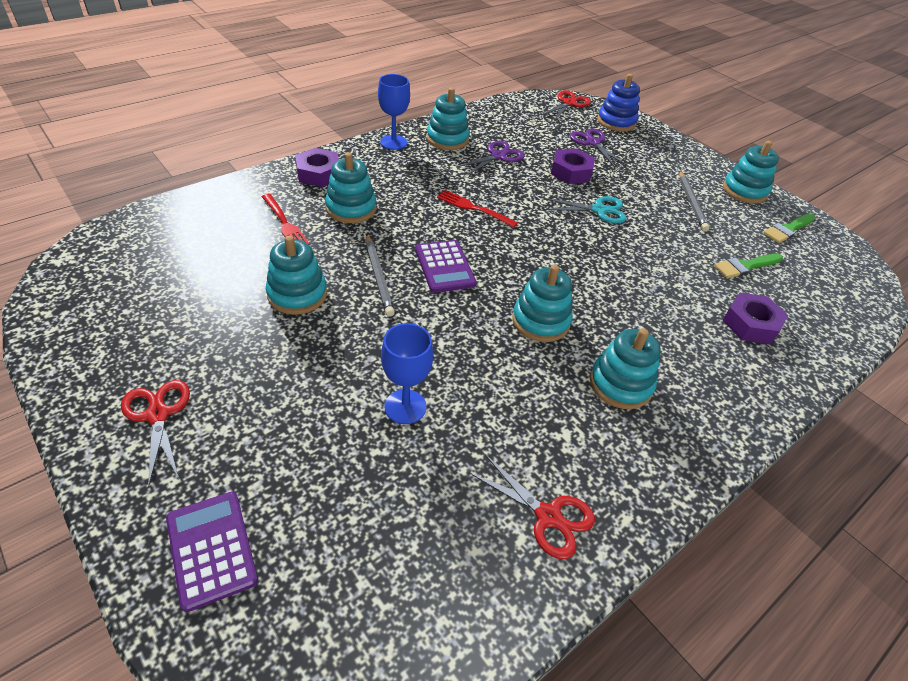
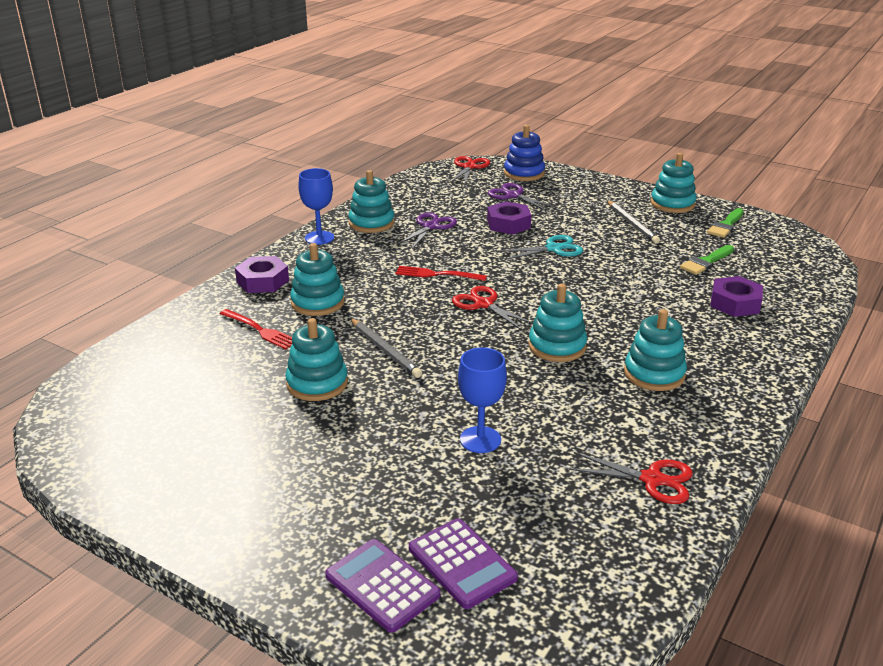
camera: 15 degrees left, 15 degrees down
(158, 415) = (254, 508): red scissors -> red scissors (483, 304)
(444, 267) = (442, 327): purple calculator -> purple calculator (462, 563)

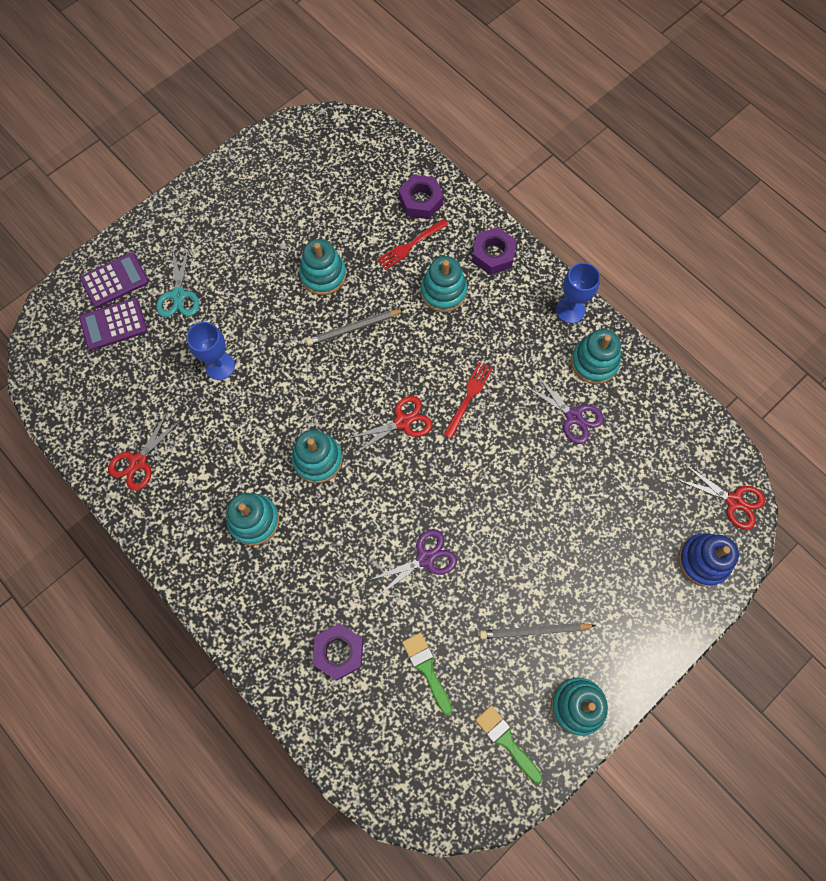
camera: 105 degrees right, 40 degrees up
(508, 224) = (563, 496): purple nut -> purple nut (420, 201)
(513, 195) = (637, 525): purple scissors -> purple scissors (425, 558)
(553, 249) = (494, 522): turquoise scissors -> turquoise scissors (179, 295)

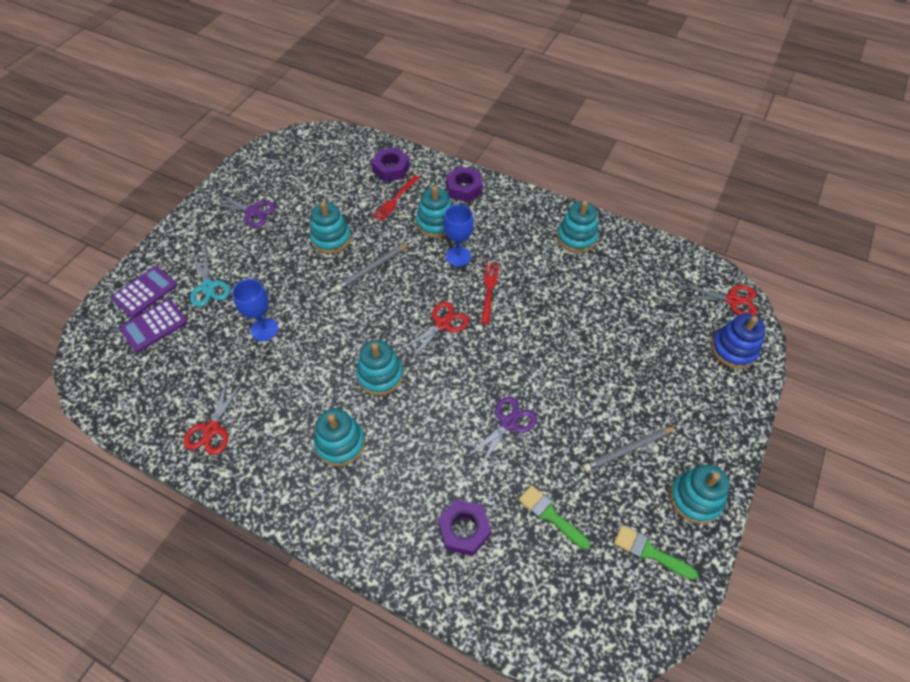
camera: 20 degrees left, 15 degrees down
(570, 310) = (541, 208): blue goblet -> blue goblet (458, 256)
(573, 417) = (579, 279): purple scissors -> purple scissors (252, 212)

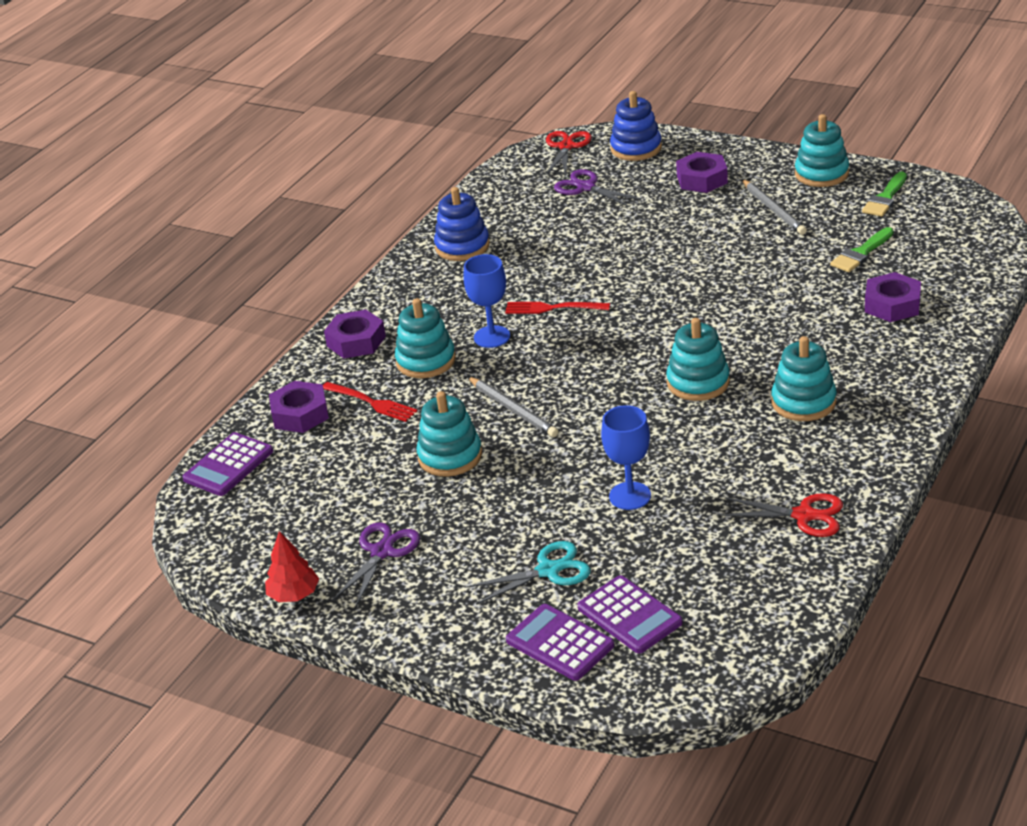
camera: 85 degrees left, 20 degrees down
(230, 179) = (294, 595): none -> red tree
(349, 144) = (228, 465): none -> purple calculator
(442, 324) = (611, 340): red scissors -> none
(508, 423) = (753, 284): purple scissors -> purple scissors (585, 187)
(576, 237) = (462, 246): turquoise stacking toy -> blue stacking toy
(681, 396) = (702, 179): none -> purple nut

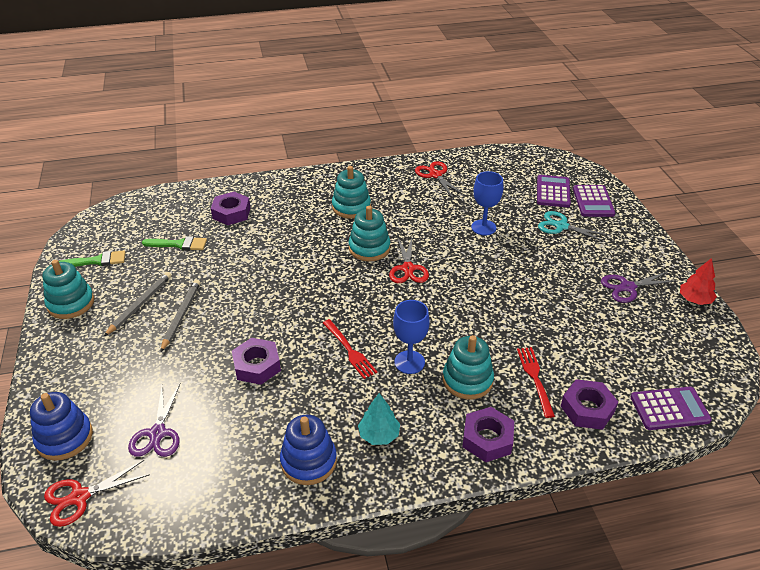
camera: 135 degrees left, 5 degrees up
(439, 288) = (379, 435): none -> turquoise tree
(450, 456) = (534, 308): turquoise stacking toy -> none
(513, 409) = (468, 307): grey pencil -> grey pencil (181, 316)
(626, 395) = (408, 269): none -> red scissors
(702, 179) = (108, 364): purple nut -> purple nut (257, 366)

